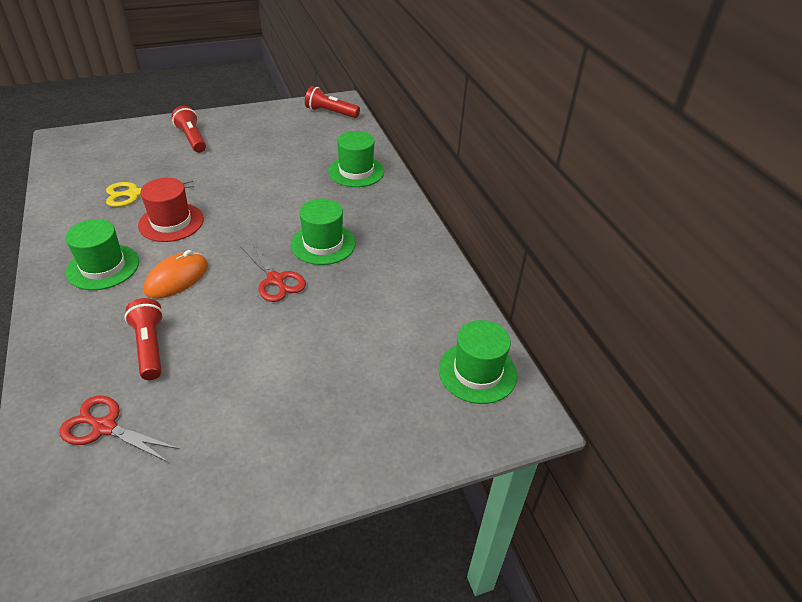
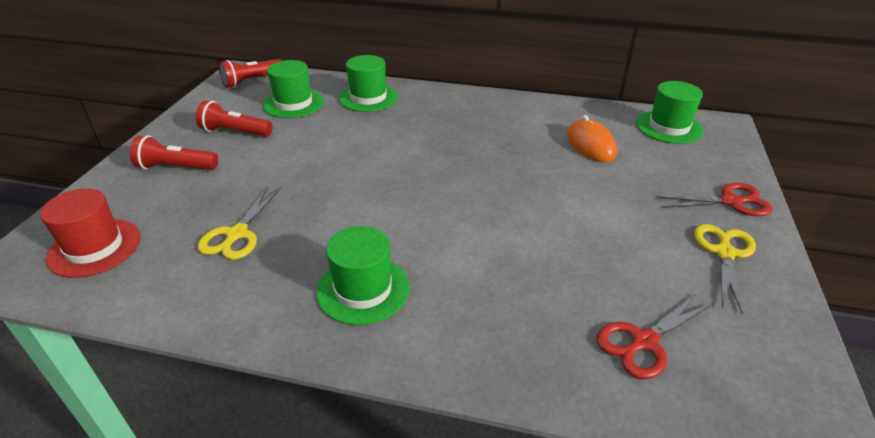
camera: 55 degrees left, 5 degrees down
(150, 347) = (536, 282): red flashlight -> red flashlight (235, 132)
(171, 222) = (328, 220): red hat -> red hat (94, 247)
(177, 278) = (435, 239): orange mouse -> orange mouse (590, 144)
(255, 461) = (724, 253): none -> yellow scissors
(275, 280) = (491, 181): red scissors -> red scissors (730, 201)
(323, 244) = (460, 143): green hat -> green hat (293, 103)

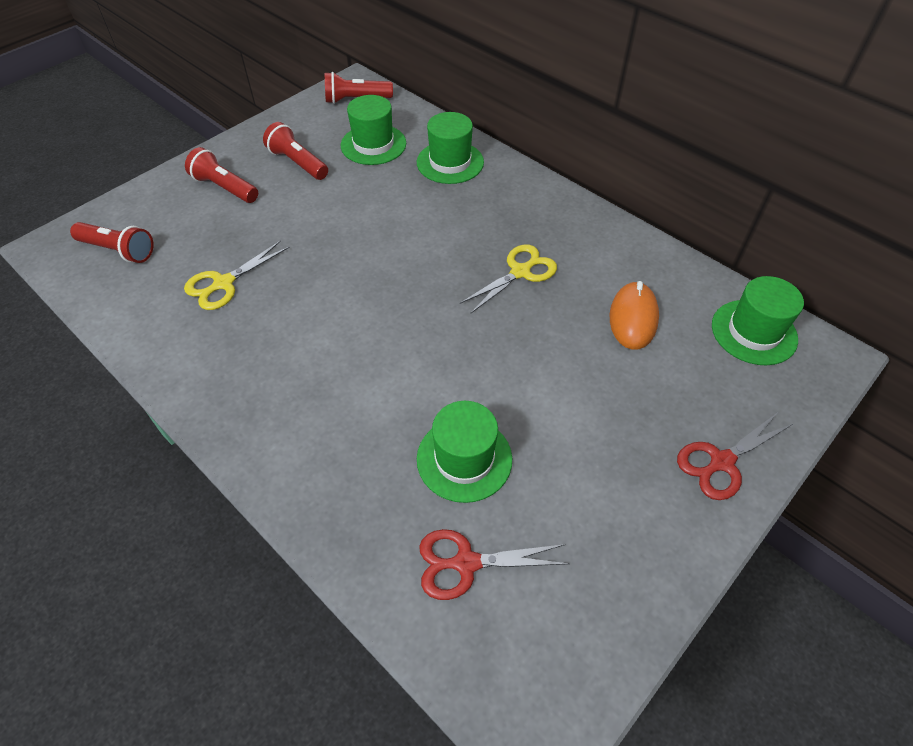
camera: 30 degrees right, 15 degrees up
(94, 247) = (118, 250): red hat -> red flashlight
(363, 289) = (278, 387): green hat -> green hat (464, 459)
(724, 253) = (645, 517): yellow scissors -> yellow scissors (520, 272)
(730, 201) = (721, 462): red scissors -> red scissors turned 120 degrees clockwise

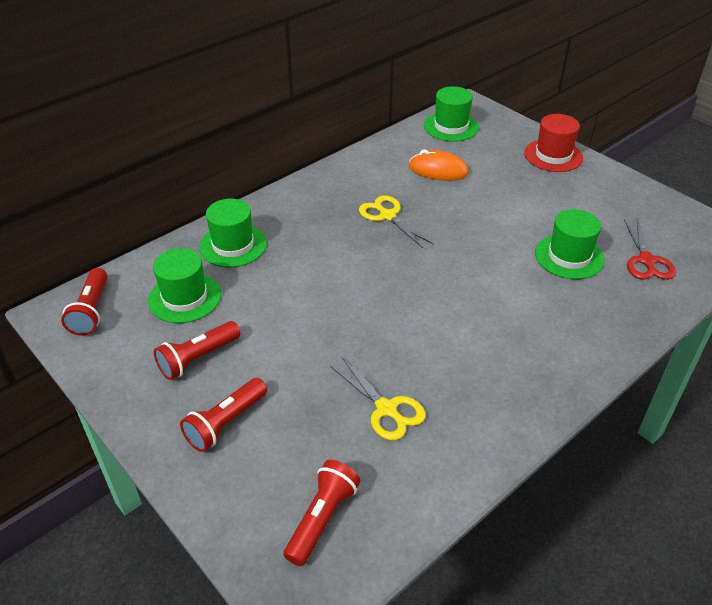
camera: 85 degrees left, 10 degrees down
(721, 462) = (553, 155): red scissors -> red hat

